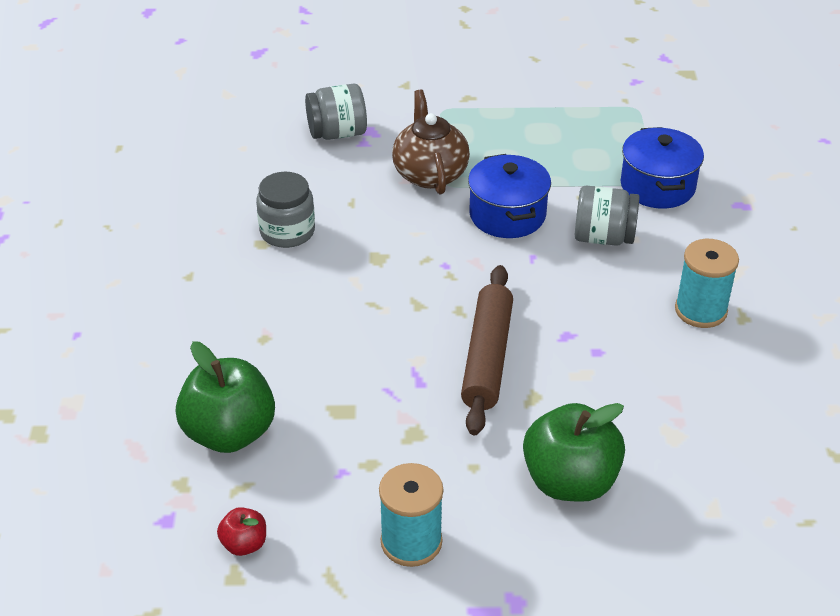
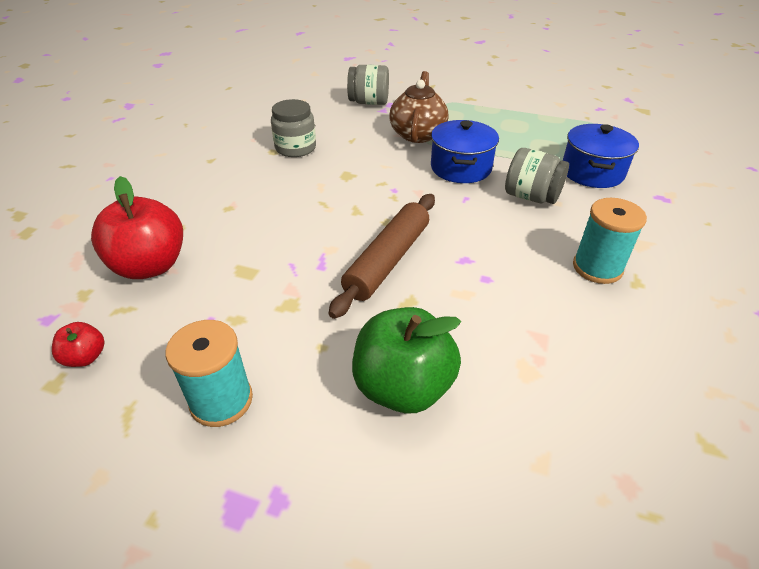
camera: 20 degrees right, 0 degrees up
(229, 433) = (150, 266): green apple -> red apple

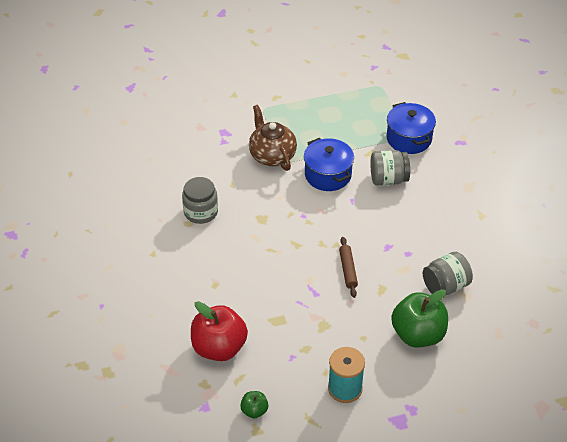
camera: 35 degrees left, 5 degrees up
(85, 357) = (254, 411): red apple -> green apple
(369, 102) = (204, 137): grey jar -> grey jar (445, 286)
(387, 260) = (348, 270): brown rolling pin -> brown rolling pin, size x0.56
(597, 268) = (457, 215): turquoise spool -> none

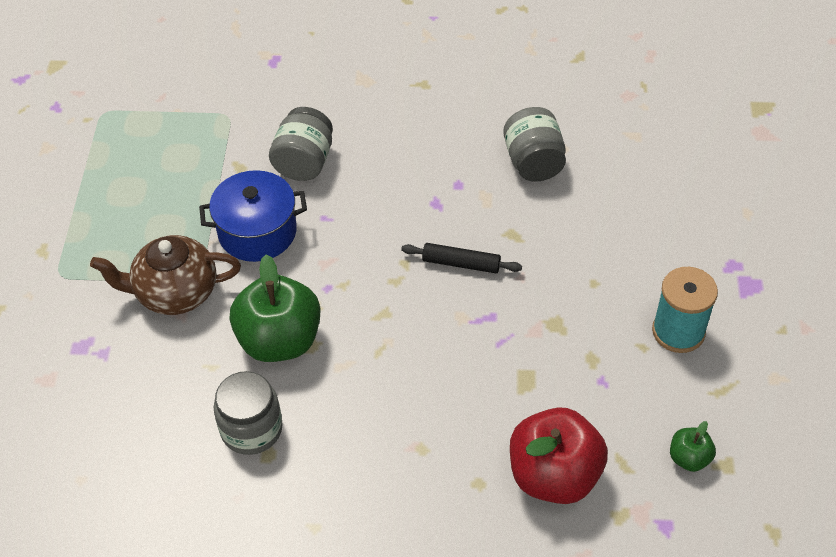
camera: 70 degrees left, 5 degrees up
(348, 270) = (461, 263): brown rolling pin -> black rolling pin
(409, 139) = (235, 113): blue pot -> none
(418, 334) = (608, 219): green apple -> green apple (279, 340)

